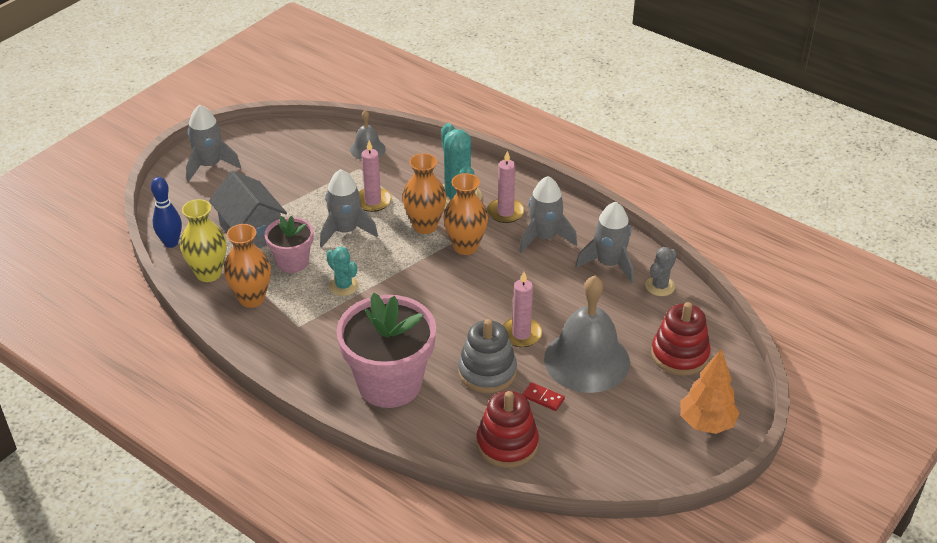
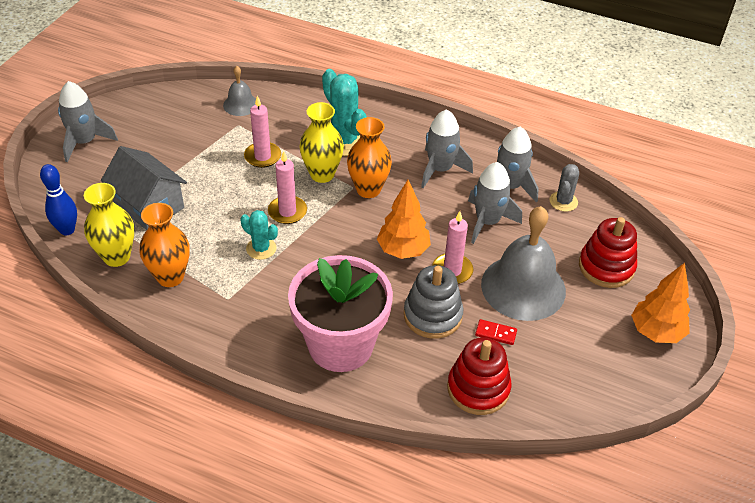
camera: 15 degrees left, 5 degrees up
(292, 262) = (201, 231): pink flower pot -> none
(345, 231) = (245, 191): grey rocket -> grey rocket (487, 222)
(425, 226) = (322, 174): orange vase -> yellow vase
(479, 308) = (403, 250): none -> orange tree
(505, 212) = (395, 149): pink candle -> pink candle (287, 212)

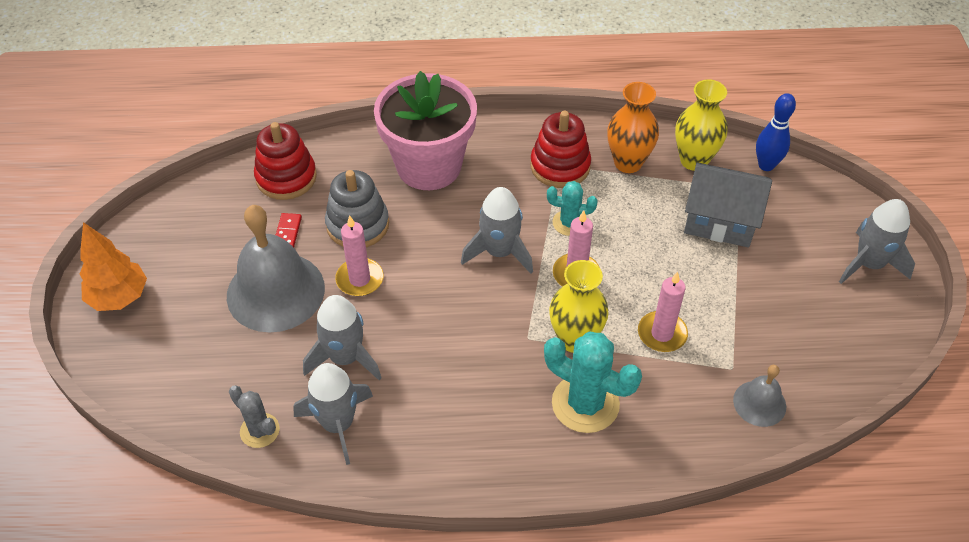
camera: 155 degrees right, 5 degrees up
(368, 189) = (507, 342): orange vase -> none
(403, 250) = (423, 281): orange tree -> none
(440, 169) = (438, 412): grey rocket -> grey rocket (499, 252)
(495, 333) = (288, 232): red domino -> red domino turned 75 degrees counterclockwise
(563, 201) = (259, 430): grey cactus -> grey cactus turned 45 degrees counterclockwise
(606, 267) = (186, 355): red stacking toy -> red stacking toy (560, 166)

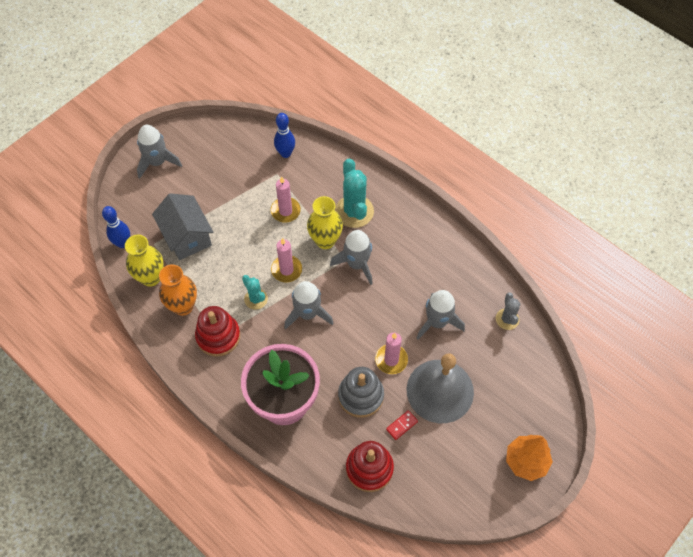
camera: 135 degrees left, 10 degrees up
(338, 424) = (469, 292): grey rocket -> grey rocket (356, 264)
(759, 403) = (285, 153): grey bell -> blue bowling pin

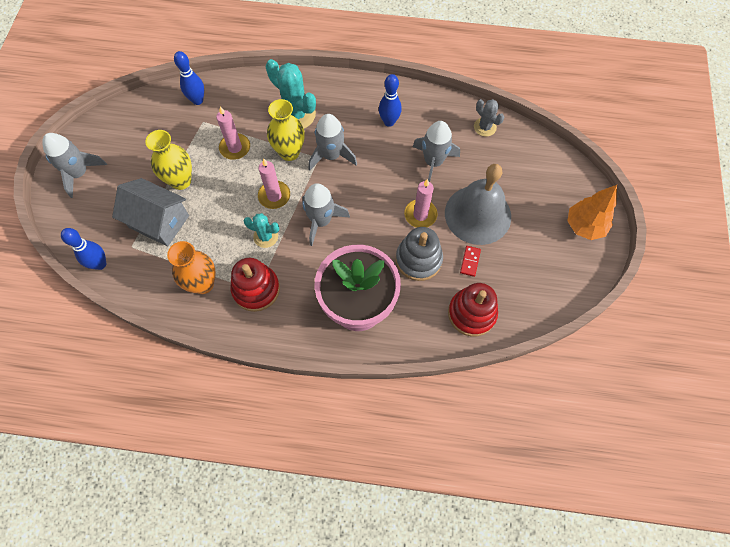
camera: 35 degrees left, 5 degrees up
(151, 277) = (152, 278): yellow vase -> yellow vase (181, 181)
(427, 264) = (389, 122): none -> blue bowling pin

